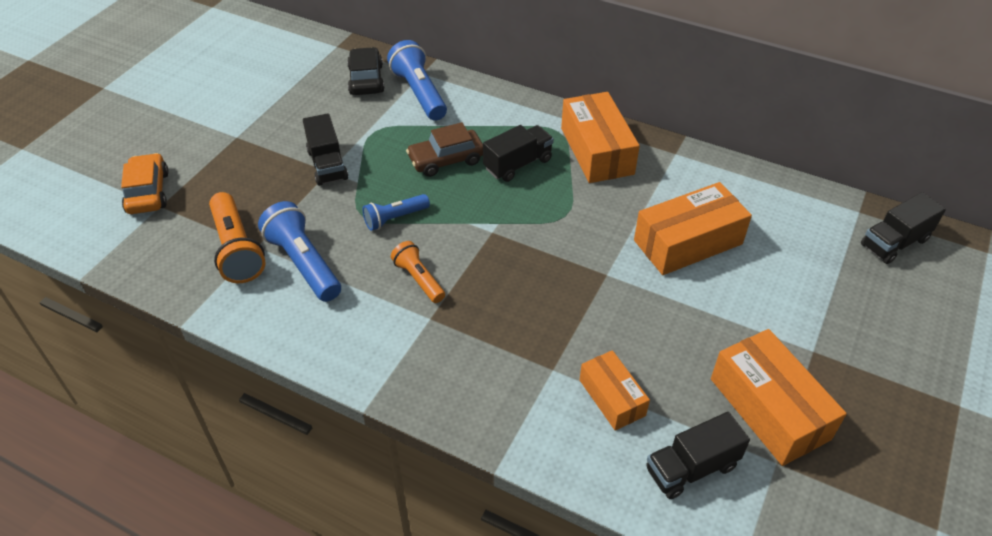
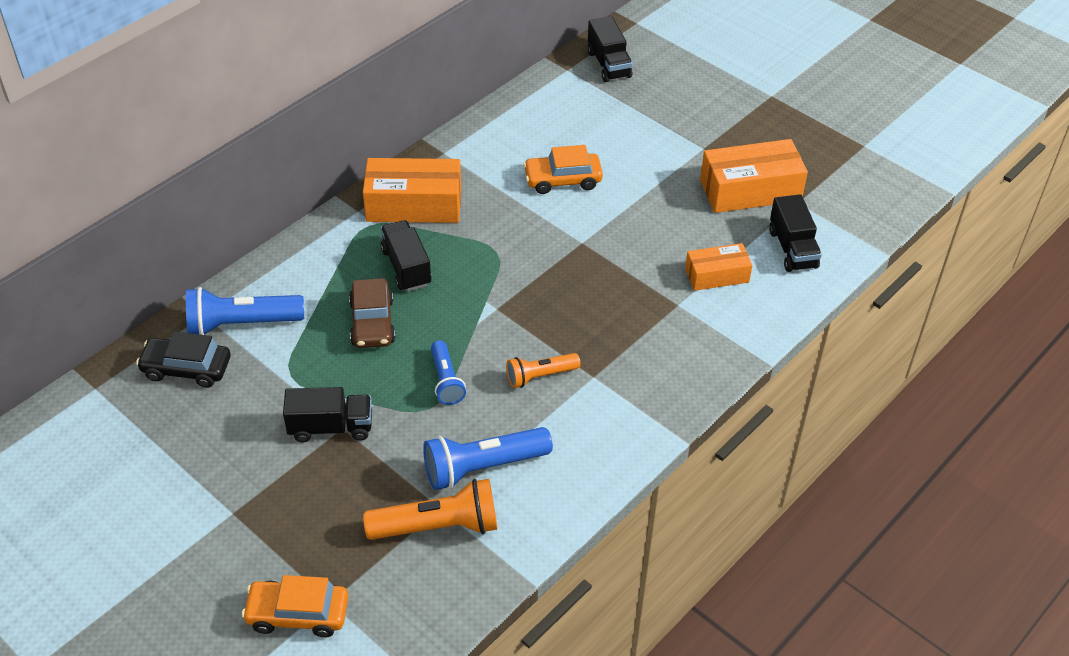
camera: 75 degrees left, 0 degrees up
(688, 242) = (562, 180): orange box -> orange car

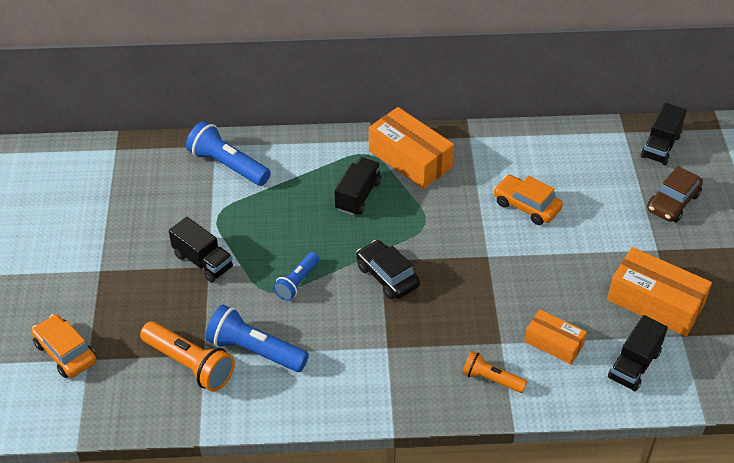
camera: 45 degrees right, 0 degrees up
(186, 369) = (170, 171): black car -> black car (387, 276)
(372, 322) = (298, 216): brown car -> brown car (673, 202)
(540, 376) = (355, 322): orange flashlight -> orange flashlight (491, 379)

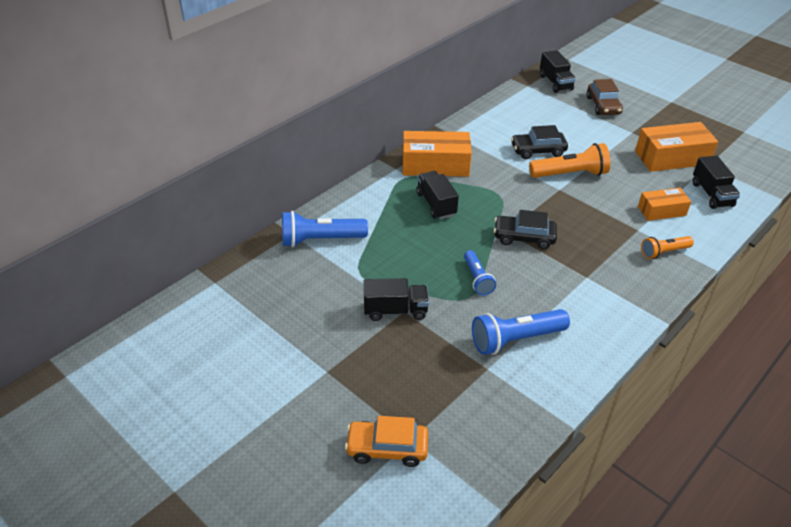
camera: 45 degrees left, 5 degrees down
(190, 364) = (488, 382): orange flashlight -> orange flashlight (570, 174)
(526, 206) = (538, 150): orange car -> black car

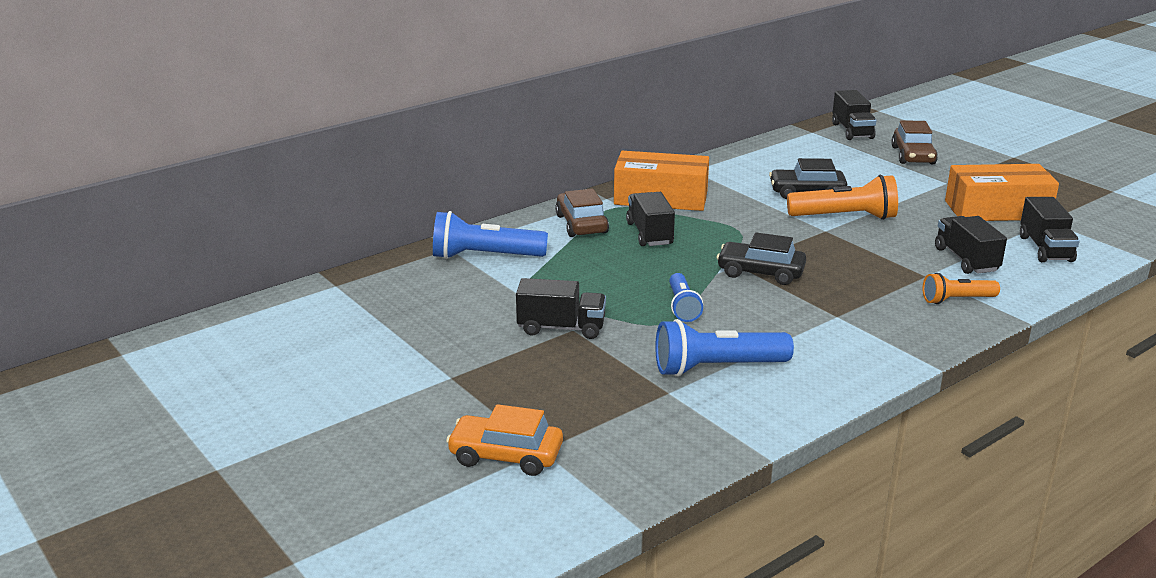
camera: 10 degrees right, 15 degrees down
(384, 198) = (581, 224): none -> brown car
(661, 211) = (966, 260): orange box -> black truck

